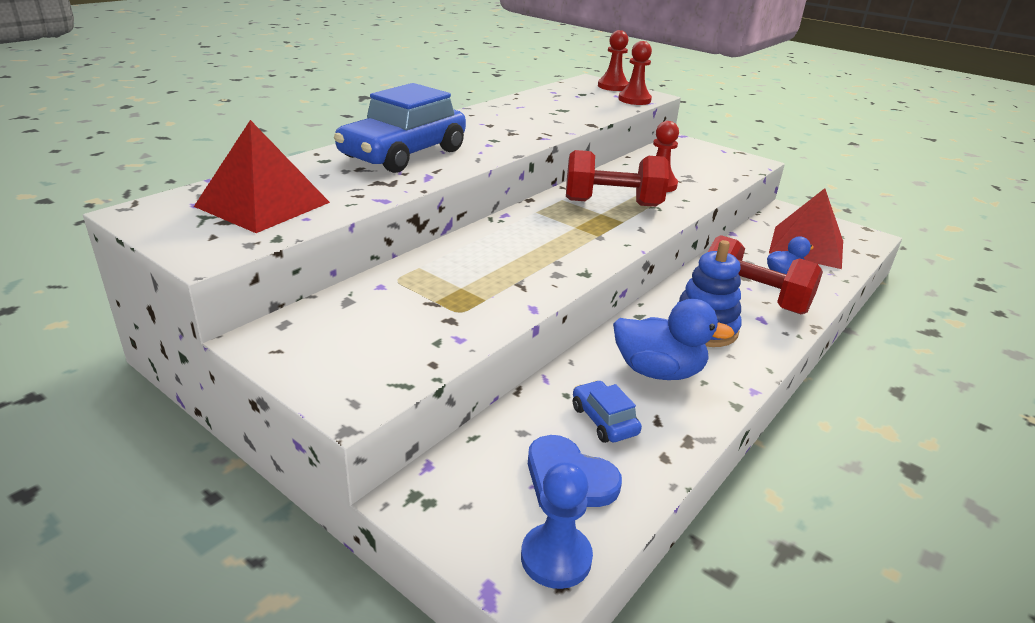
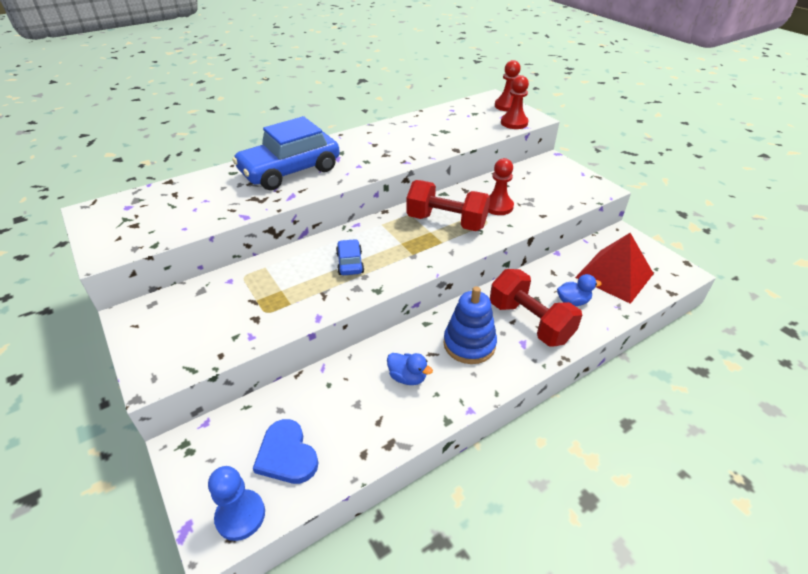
camera: 20 degrees right, 10 degrees up
(262, 204) = (166, 212): red pyramid -> none
(604, 420) = (341, 412): blue car -> blue car (350, 263)
(658, 371) = (407, 377): blue duck -> blue duck, size x0.58

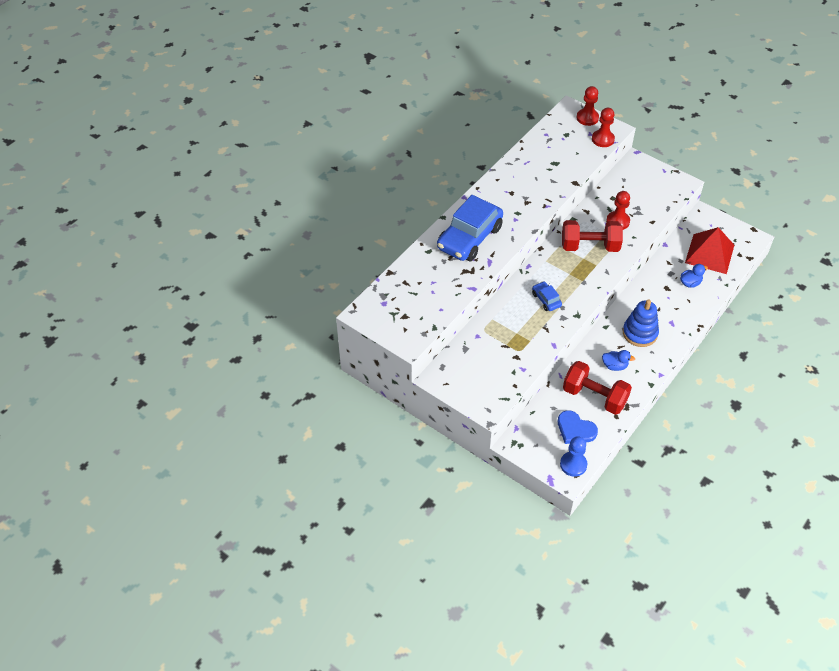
camera: 20 degrees left, 10 degrees up
(530, 322) = (669, 306): red dumbbell -> red dumbbell (594, 397)

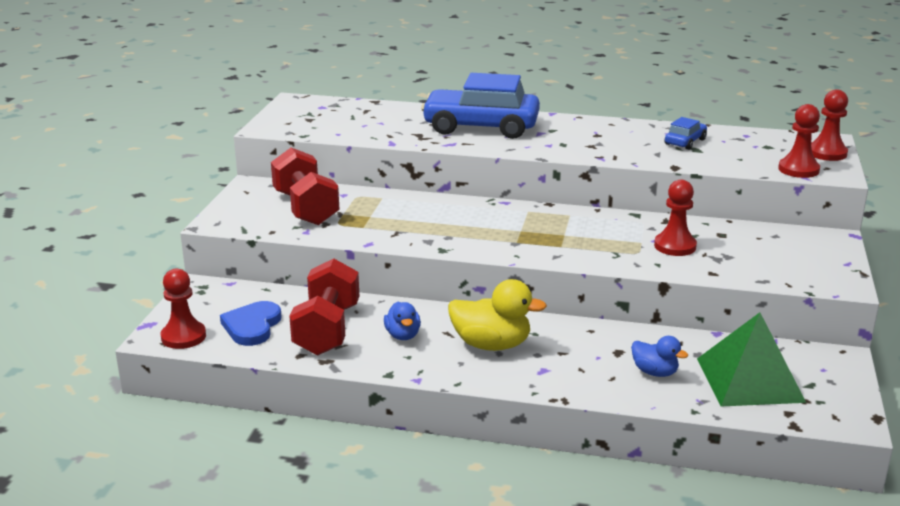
camera: 65 degrees right, 25 degrees down
(546, 300) = (451, 224): blue car -> blue car (685, 142)
(573, 464) = (183, 337): blue pawn -> red pawn
(590, 246) = (594, 235): red dumbbell -> red dumbbell (306, 208)
(640, 333) = (491, 345): blue stacking toy -> yellow duck
(709, 253) = (749, 379): red pyramid -> green pyramid

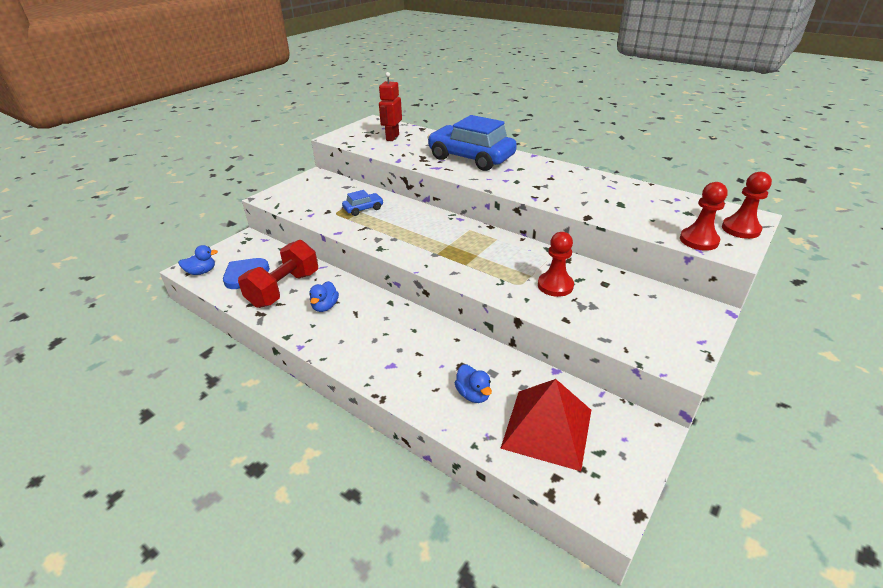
camera: 25 degrees right, 10 degrees up
(183, 337) = (201, 272): red pawn -> blue duck
(306, 208) = (328, 197): red dumbbell -> none
(348, 117) = (392, 137): none -> red robot
(491, 345) = (375, 331): yellow duck -> none
(685, 142) = (617, 196): blue car -> blue car (363, 209)
(749, 379) = (547, 428): green pyramid -> red pyramid

